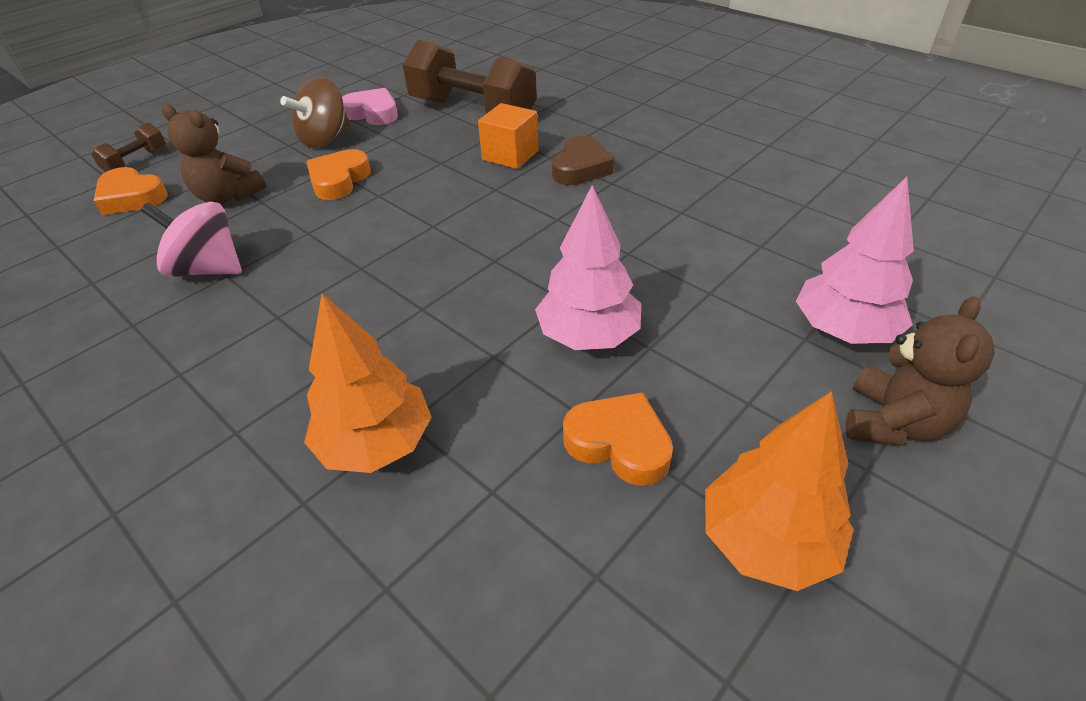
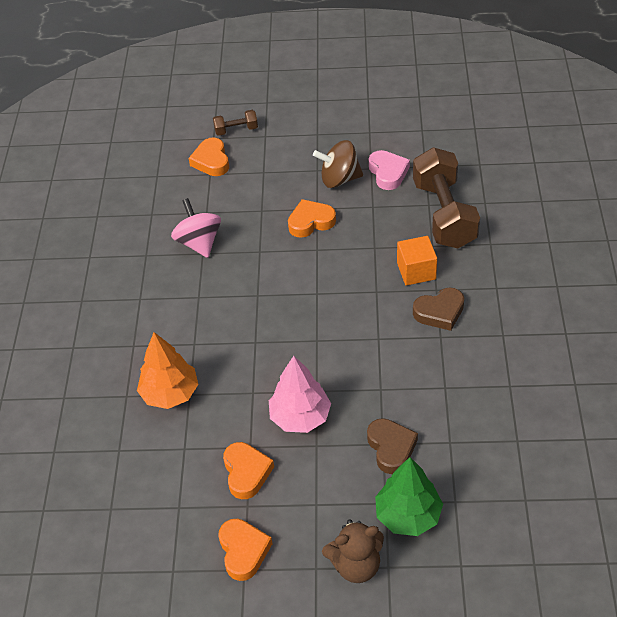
camera: 50 degrees right, 5 degrees up
(228, 196) = (251, 194): brown teddy bear -> none
(723, 289) = (391, 448): none -> brown heart
(766, 540) = (243, 551): orange tree -> orange heart
(843, 330) = (408, 515): pink tree -> green tree

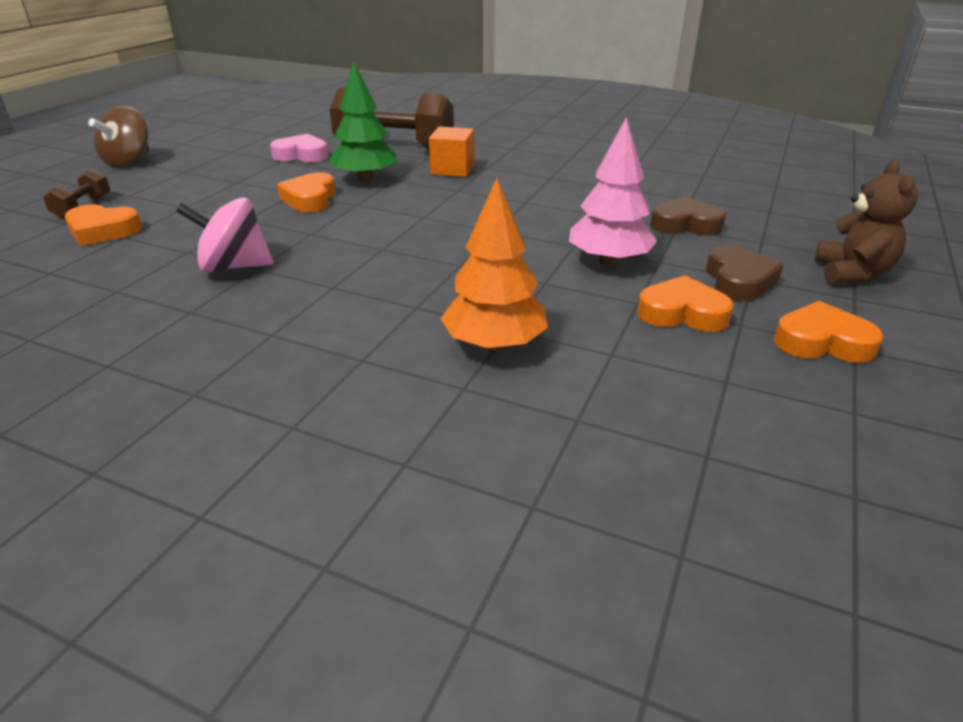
camera: 70 degrees left, 15 degrees down
(339, 179) = (271, 175): brown spinning top -> brown spinning top (128, 161)
(408, 515) = (783, 234): green tree -> green tree (365, 179)
(439, 312) = (518, 171): brown heart -> brown heart (738, 280)

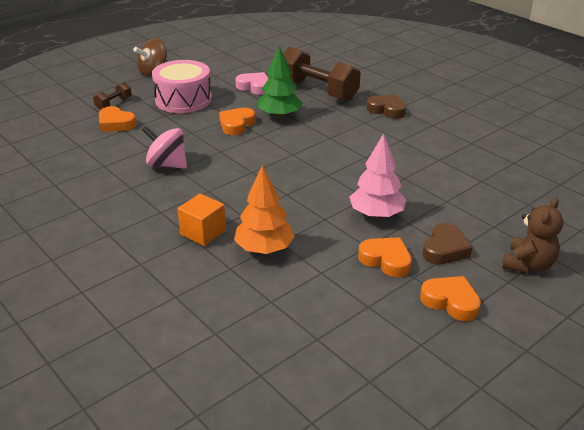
camera: 25 degrees right, 0 degrees up
(202, 185) = (183, 100): none -> pink drum
(452, 169) = (340, 119): orange cube -> orange cube (203, 232)
(685, 224) = (455, 200): brown heart -> brown heart (386, 110)

